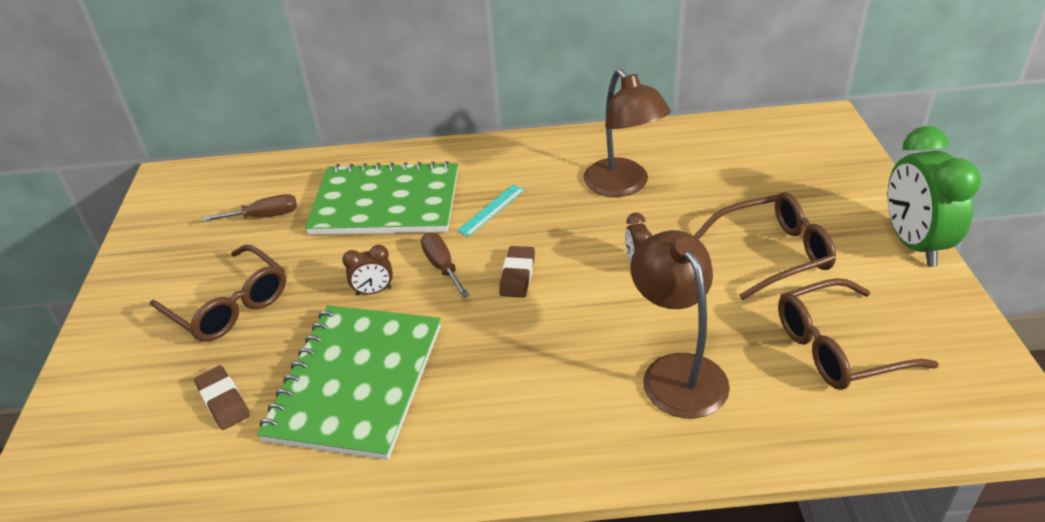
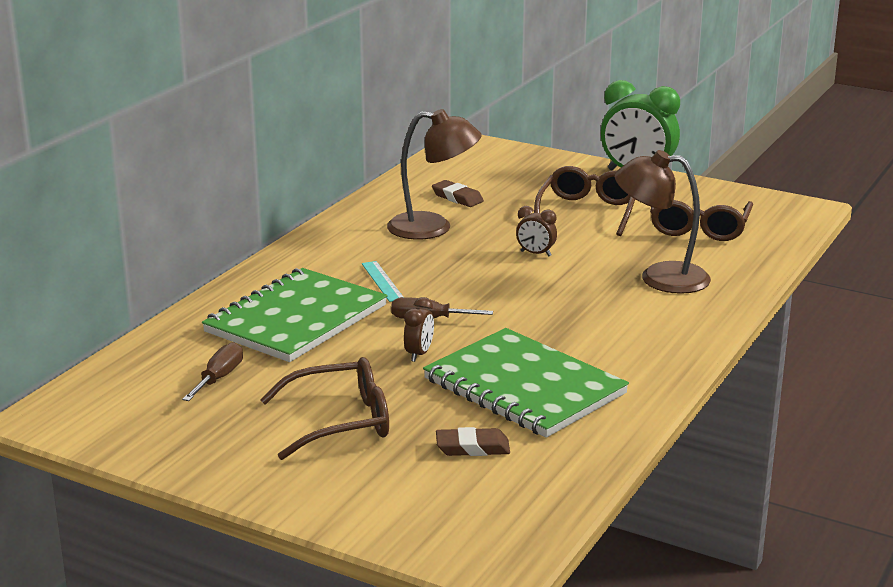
camera: 60 degrees left, 15 degrees down
(517, 275) = (484, 296): brown eraser -> brown eraser (457, 198)

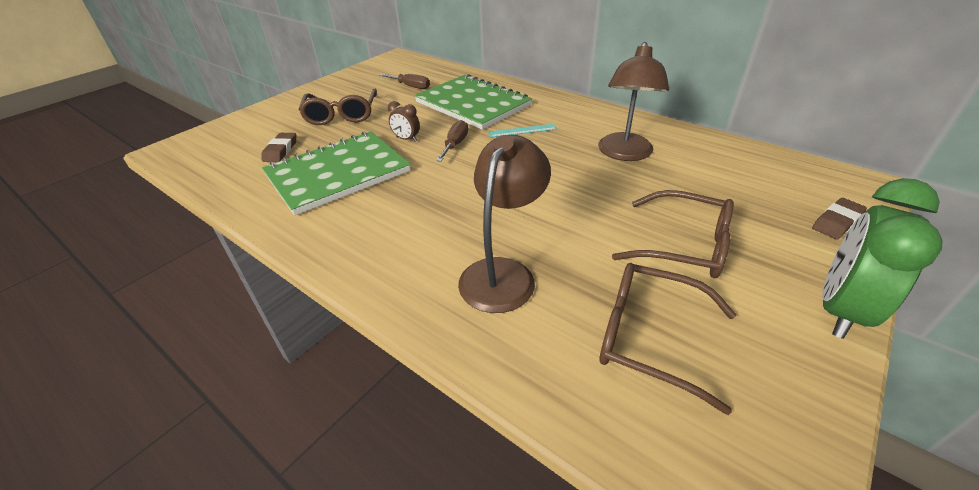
camera: 100 degrees right, 15 degrees up
(457, 198) = (699, 169): brown eraser -> brown eraser (836, 222)
(535, 254) = (568, 200): brown clock -> none

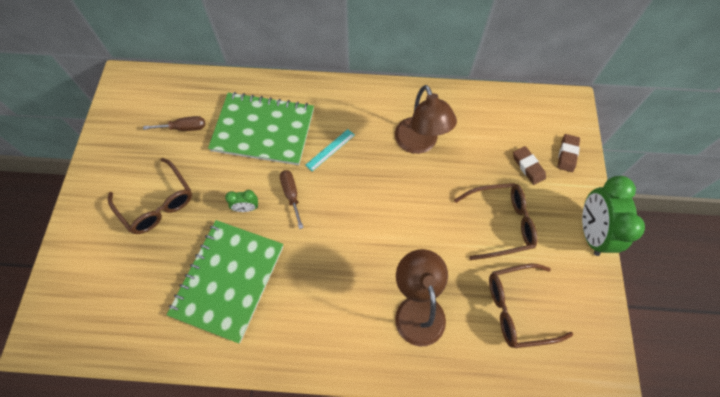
camera: 35 degrees left, 25 degrees up
(280, 150) = (150, 280): brown eraser -> brown eraser (528, 167)
(406, 139) = (246, 208): brown clock -> green clock

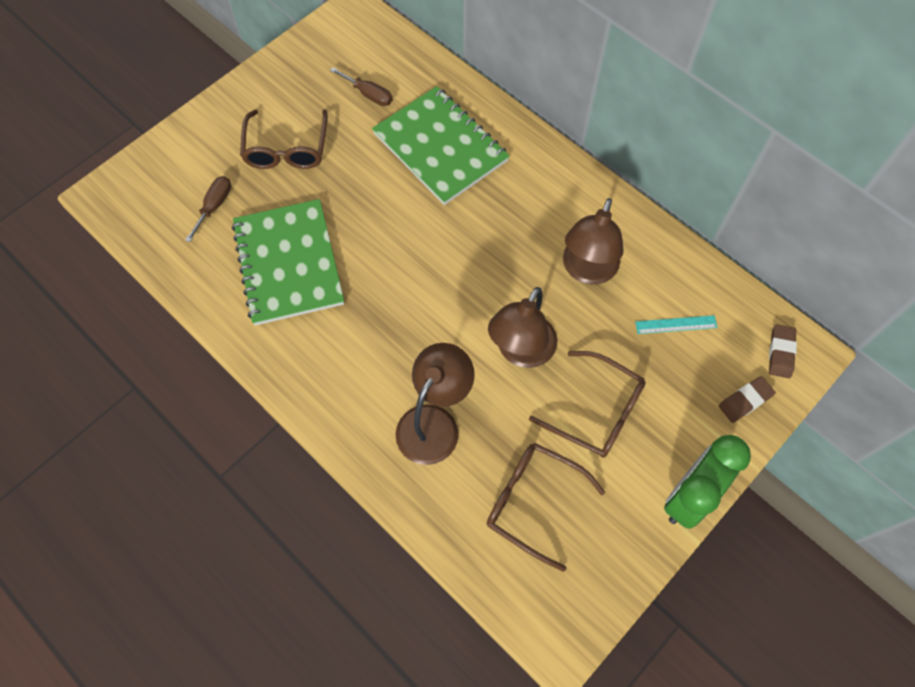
camera: 40 degrees right, 0 degrees up
(228, 280) = (289, 263): green notebook -> green notebook turned 75 degrees counterclockwise
(246, 208) = (360, 211): green clock -> none
(291, 195) = (412, 228): brown screwdriver -> brown screwdriver (214, 206)
(330, 149) = (488, 212): turquoise ruler -> turquoise ruler (676, 324)
(427, 222) = (521, 352): none -> brown lamp
(528, 167) = (685, 380): brown eraser -> brown eraser (780, 353)

